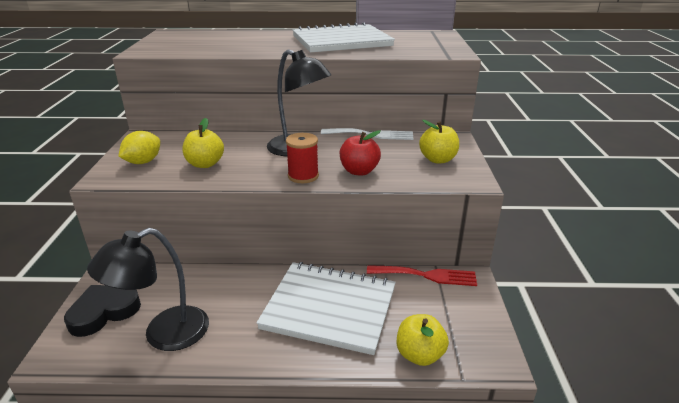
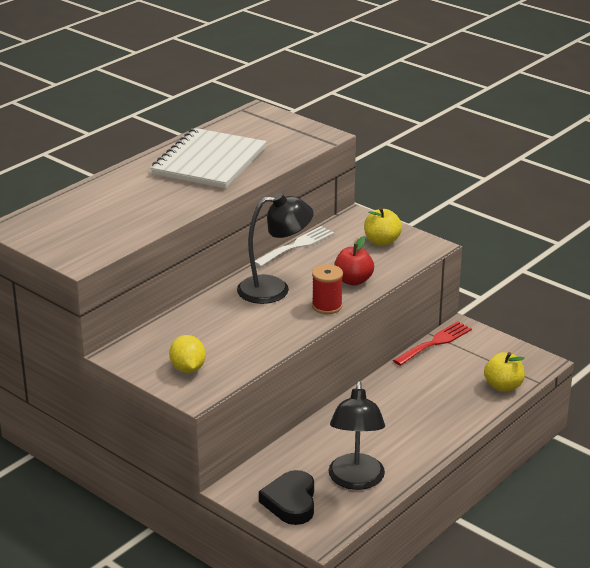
camera: 50 degrees left, 0 degrees up
(205, 164) = (238, 341): yellow apple -> none
(329, 308) = (417, 399): white notebook -> none

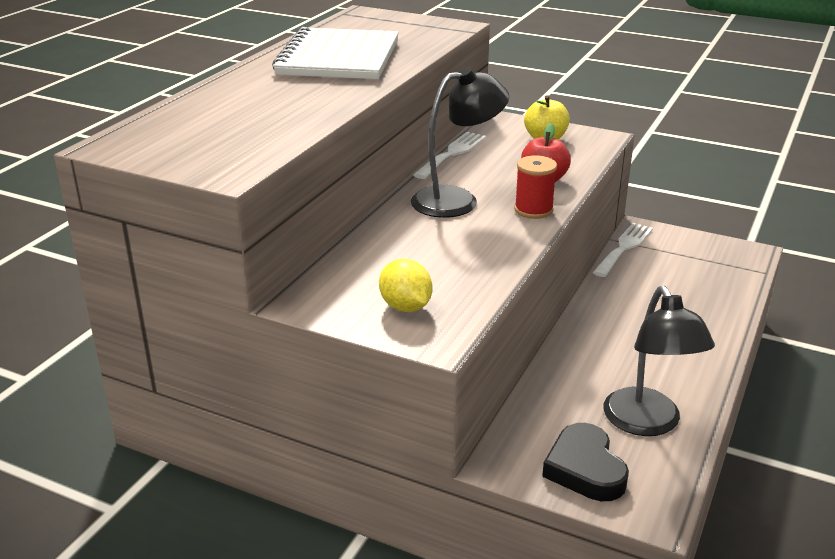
camera: 15 degrees left, 0 degrees up
(435, 342) = (624, 247): red fork -> white fork
(503, 386) = (732, 282): yellow apple -> none

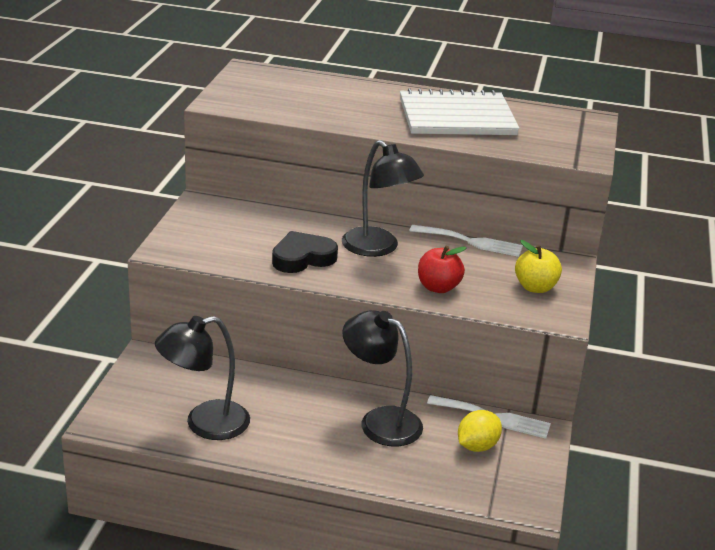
camera: 75 degrees right, 0 degrees up
(405, 307) = (202, 237): yellow lemon -> yellow lemon (477, 446)
(533, 210) = (374, 283): red spool -> none
(585, 469) = (146, 392): black heart -> black heart (302, 258)
(633, 307) = (380, 421): none -> black lamp

